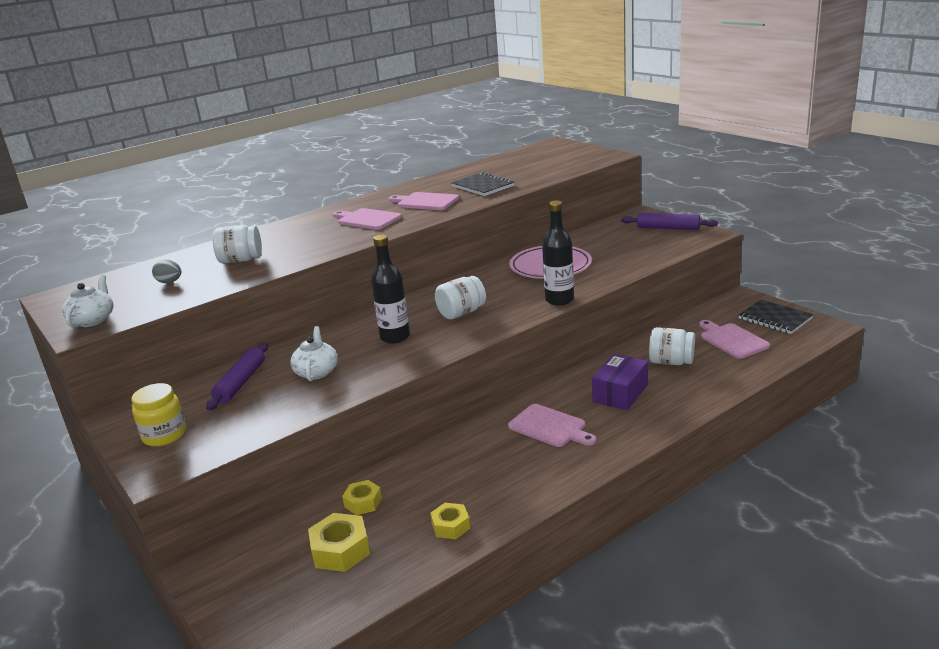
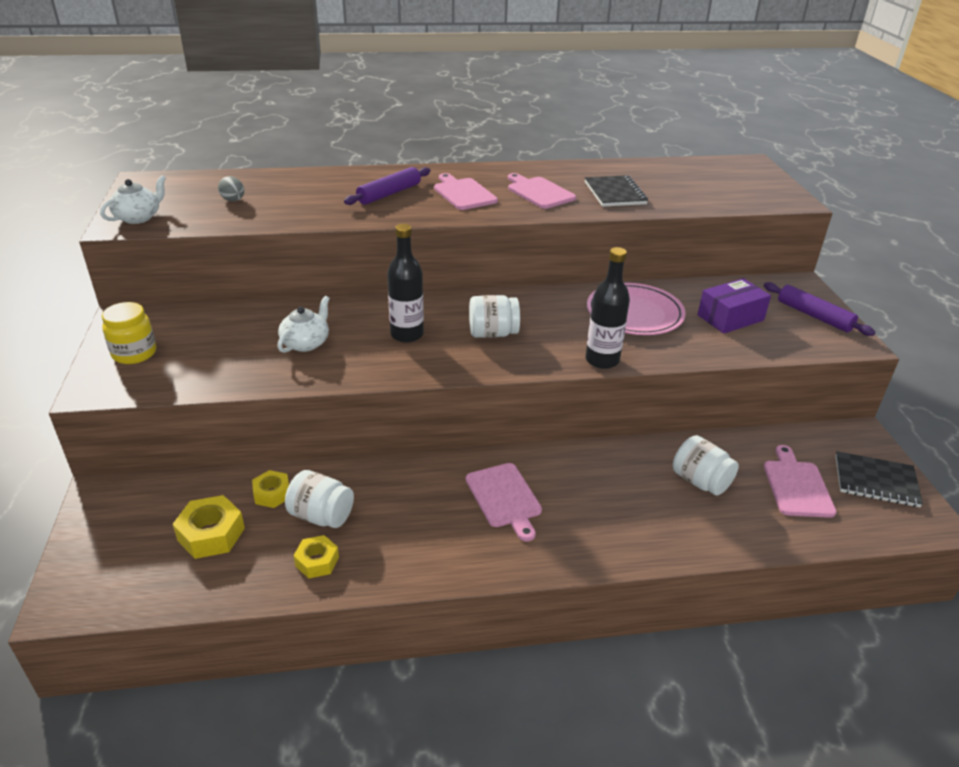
camera: 25 degrees right, 10 degrees up
(241, 260) = (310, 199): white jar -> white jar (321, 516)
(241, 383) = (239, 326): purple rolling pin -> purple rolling pin (389, 194)
(620, 393) = (610, 493): purple box -> purple box (730, 318)
(775, 319) = (876, 481): black notebook -> black notebook turned 60 degrees counterclockwise

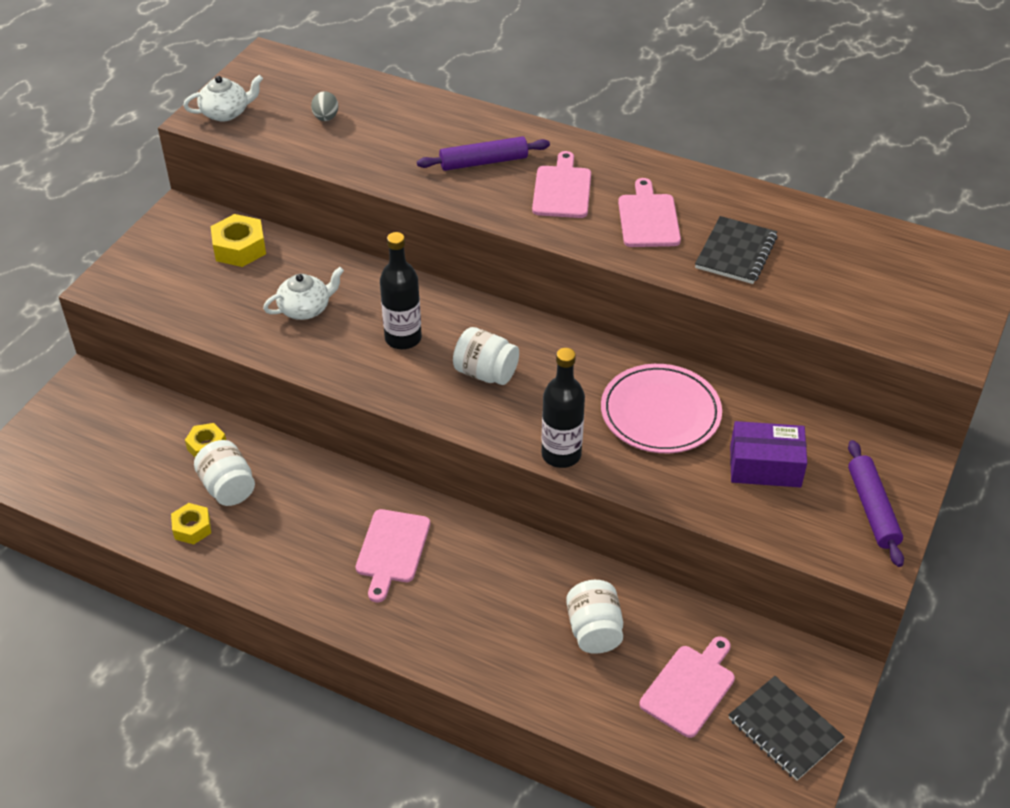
camera: 35 degrees right, 10 degrees up
(134, 353) = (160, 259): yellow jar -> none
(211, 534) = (135, 461): yellow nut -> yellow nut (239, 248)

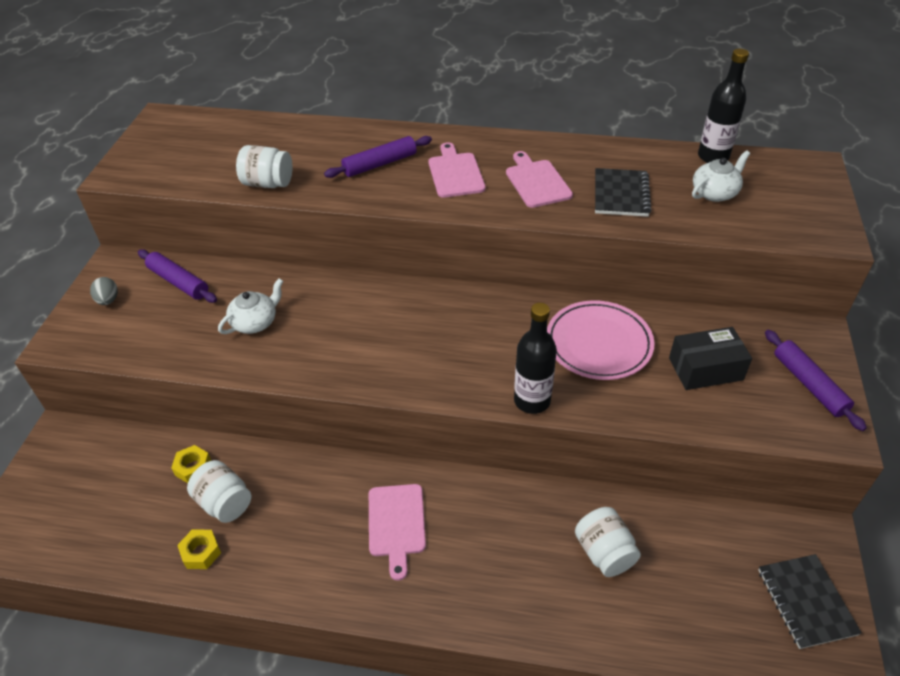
camera: 15 degrees left, 0 degrees up
(226, 113) = (137, 166): white teapot -> white teapot (715, 193)
(239, 248) = (178, 282): yellow nut -> purple rolling pin
(326, 118) = (229, 154): grey egg -> grey egg (108, 300)
(403, 338) = (352, 329): black bottle -> black bottle (713, 156)
(486, 373) = (436, 343): white jar -> white jar (268, 183)
(690, 688) = (709, 585): pink cutting board -> none
(765, 466) = (705, 369): purple box -> black box
(784, 730) = (805, 602): black notebook -> black notebook turned 45 degrees clockwise

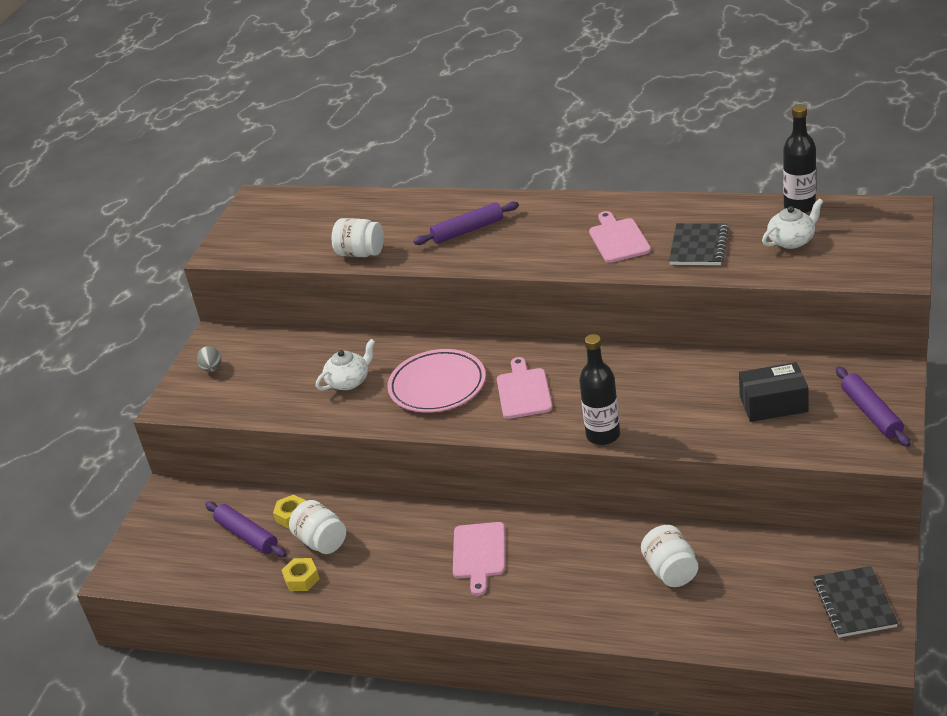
camera: 10 degrees right, 10 degrees down
(178, 282) = (276, 350): purple rolling pin -> purple rolling pin (247, 535)
(455, 173) = (540, 235): pink cutting board -> pink cutting board (523, 391)
(598, 343) = (674, 387): pink plate -> pink plate (437, 385)

